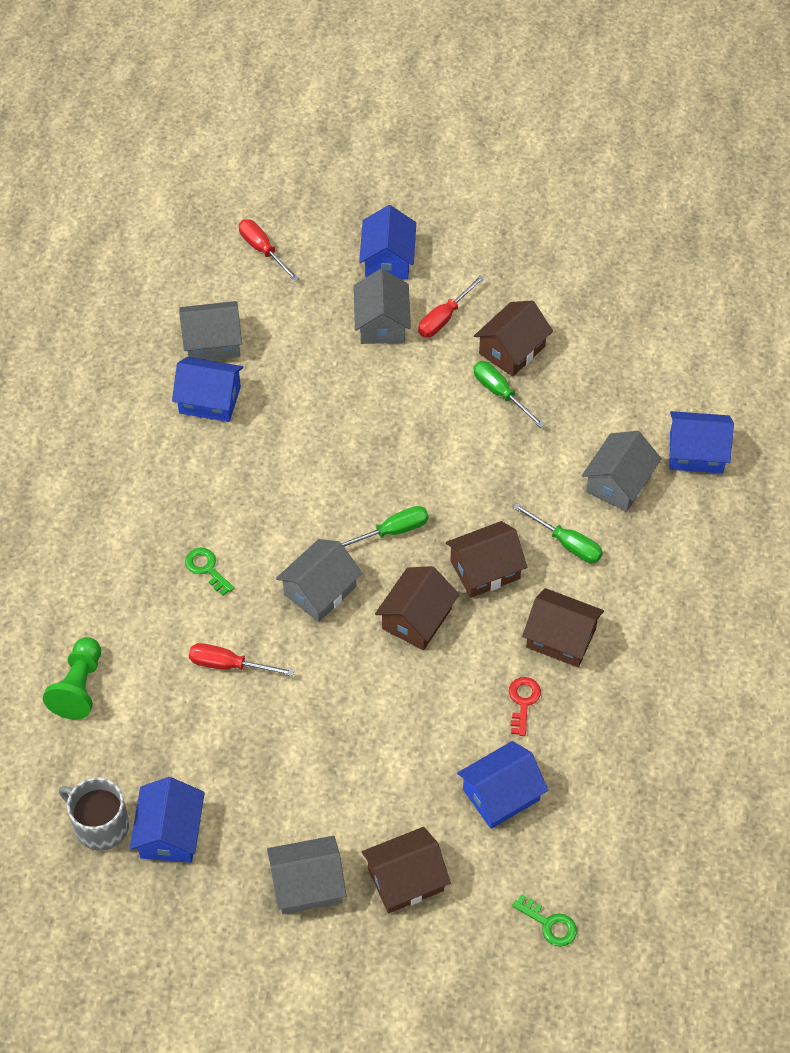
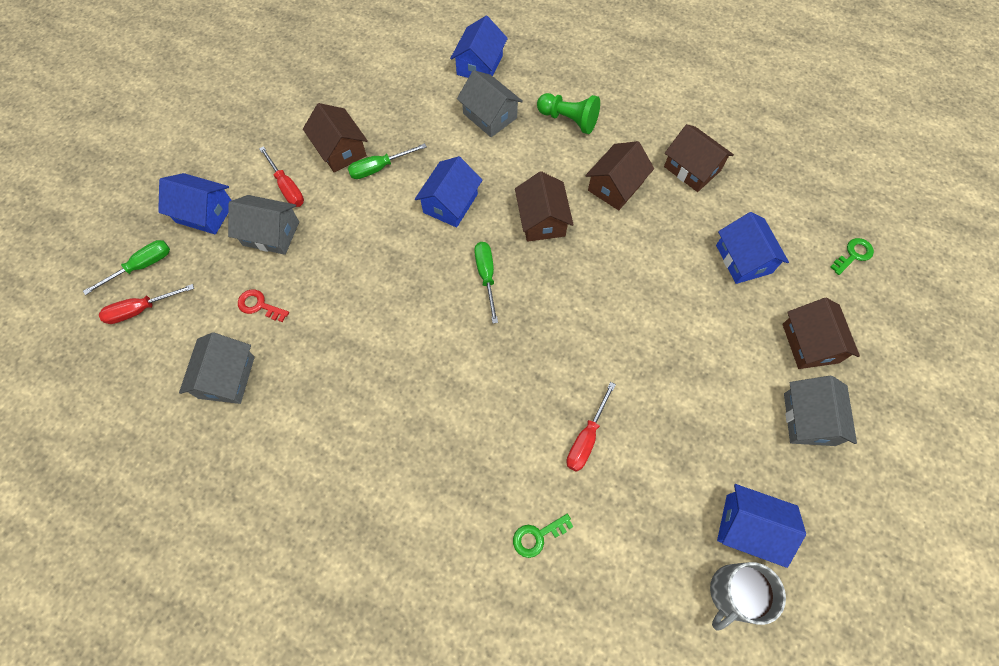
camera: 75 degrees left, 10 degrees up
(79, 687) = (580, 586): green pawn -> green pawn (568, 120)
(206, 568) = (479, 436): green key -> green key (537, 536)
(210, 400) = (292, 394): blue house -> blue house (450, 203)
(320, 590) = (529, 345): grey house -> none
(417, 619) = (575, 278): brown house -> brown house (692, 168)
(523, 702) = (666, 224): red key -> red key (259, 305)
(567, 543) = (533, 161): green screwdriver -> green screwdriver (142, 266)

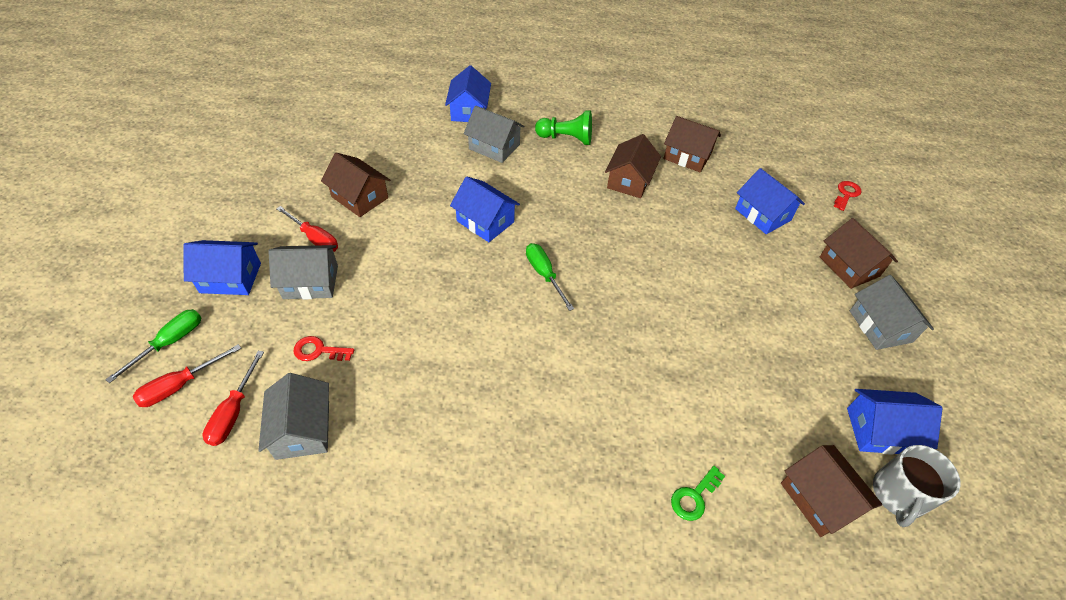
camera: 20 degrees left, 15 degrees down
(379, 168) = (404, 205): green screwdriver -> none
(450, 203) = (485, 221): blue house -> blue house turned 60 degrees counterclockwise
(542, 220) = (576, 218): brown house -> brown house (819, 498)
(586, 438) = (699, 392): red screwdriver -> red screwdriver (234, 412)
(853, 255) = (846, 194): green key -> red key

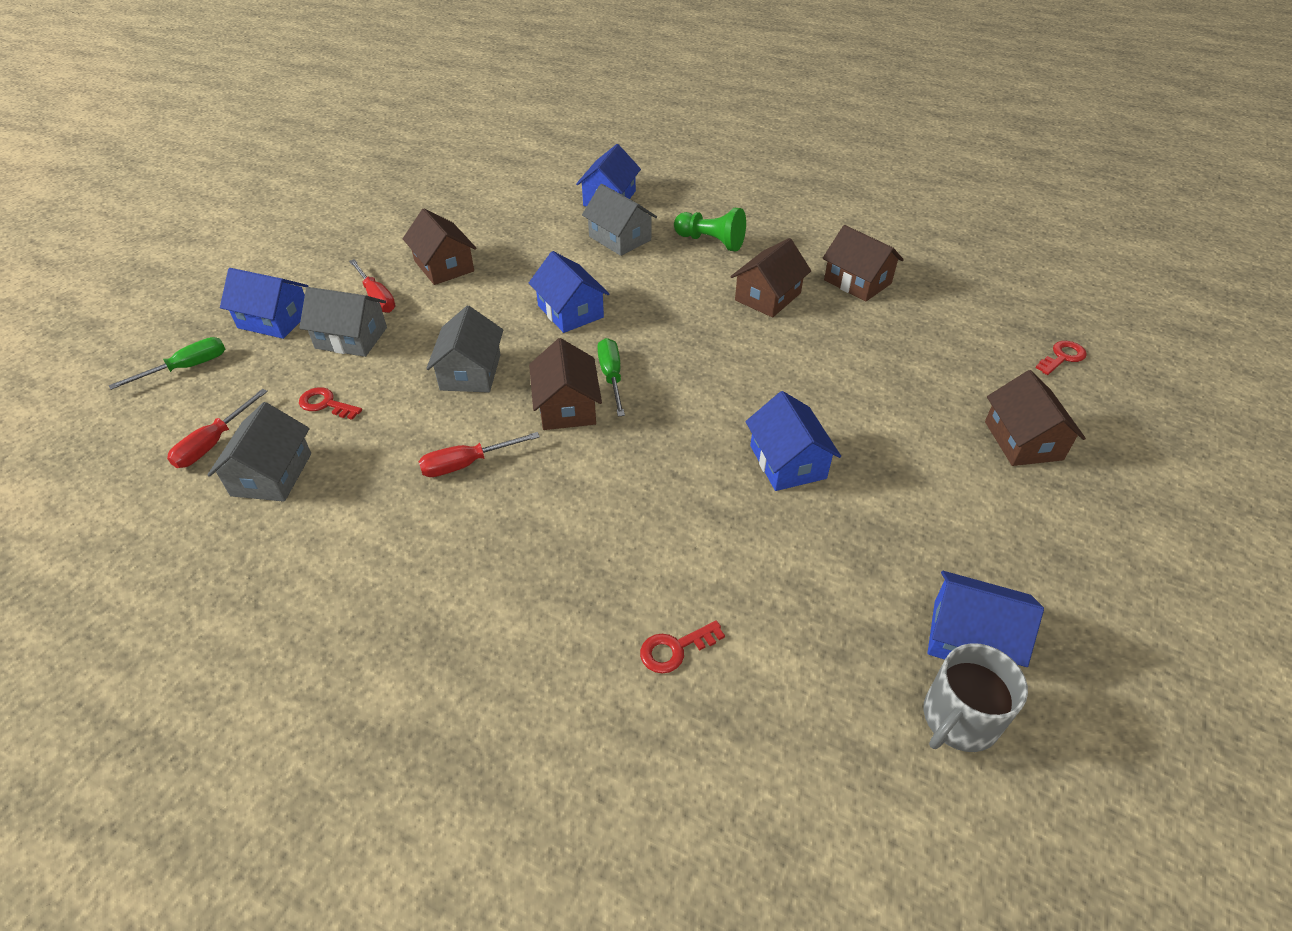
camera: 20 degrees right, 5 degrees down
(180, 385) = (176, 408): red screwdriver -> red screwdriver (467, 464)
(694, 497) = (675, 649): green key -> red key
(762, 214) = (928, 361): blue house -> blue house (788, 462)
(819, 498) = (841, 694): brown house -> brown house (566, 406)
(880, 326) = (1034, 518): grey house -> grey house (471, 372)

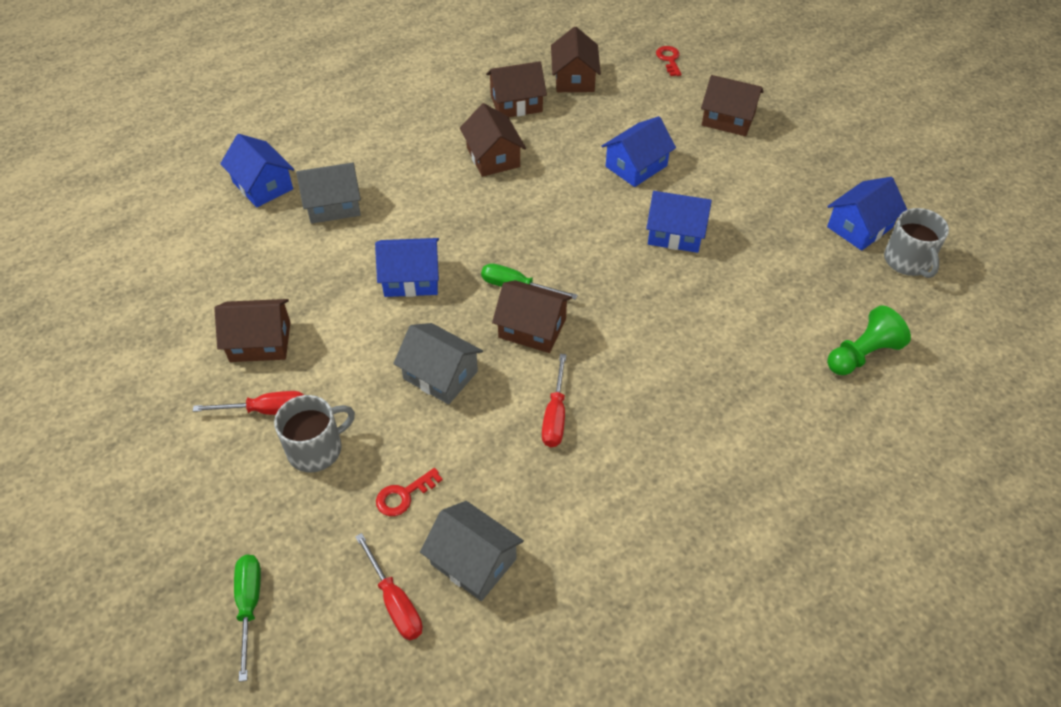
camera: 60 degrees left, 5 degrees up
(274, 320) = (228, 507): blue house -> blue house (636, 166)
(351, 338) = (316, 449): grey house -> grey mug
(675, 649) = (800, 363): red key -> none
(711, 242) = (392, 154): green pawn -> green pawn (862, 354)
(940, 303) = (574, 79): none -> brown house

